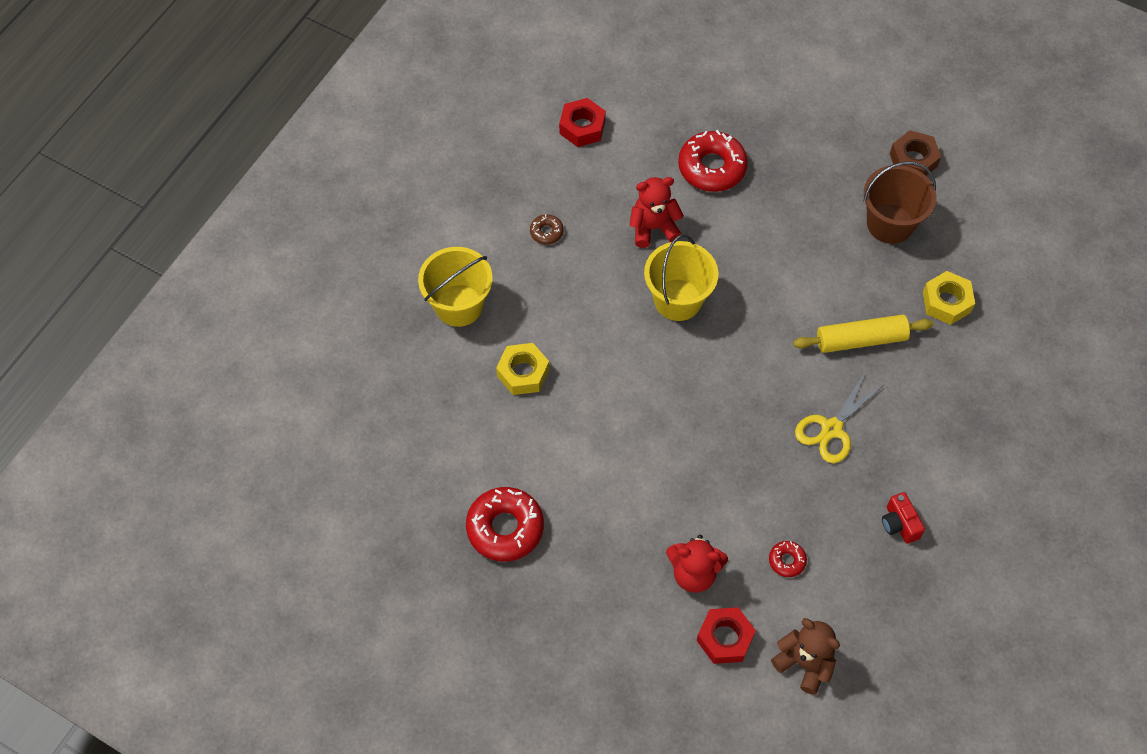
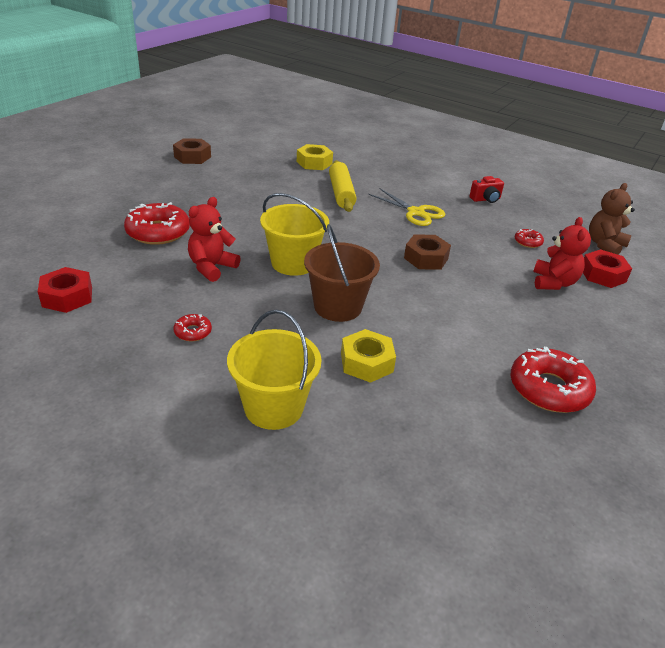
camera: 90 degrees left, 25 degrees down
(546, 232) = (193, 332): brown donut -> red donut
(653, 228) = (212, 267): red teddy bear -> red teddy bear turned 45 degrees clockwise
(718, 434) = (426, 258): none -> brown nut
(890, 223) = (244, 171): brown bucket -> brown bucket (338, 306)

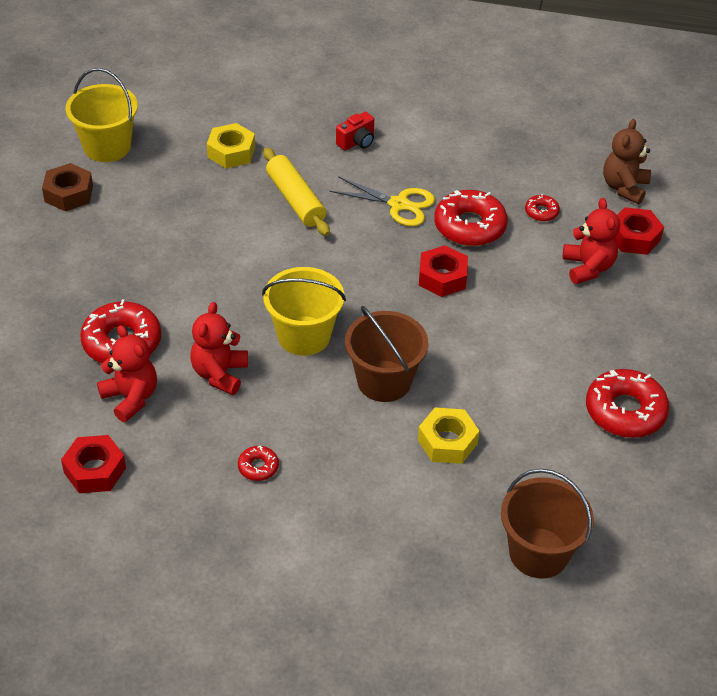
camera: 20 degrees left, 10 degrees up
(135, 263) = (131, 398): none -> red teddy bear
(273, 407) = (389, 523): yellow bucket -> yellow bucket (107, 147)
(405, 481) = (538, 553): none -> brown bucket
(426, 258) = (442, 277): brown nut -> red nut
(464, 236) = (469, 226): none -> red donut
(486, 199) = (469, 152): red camera -> red camera (357, 142)

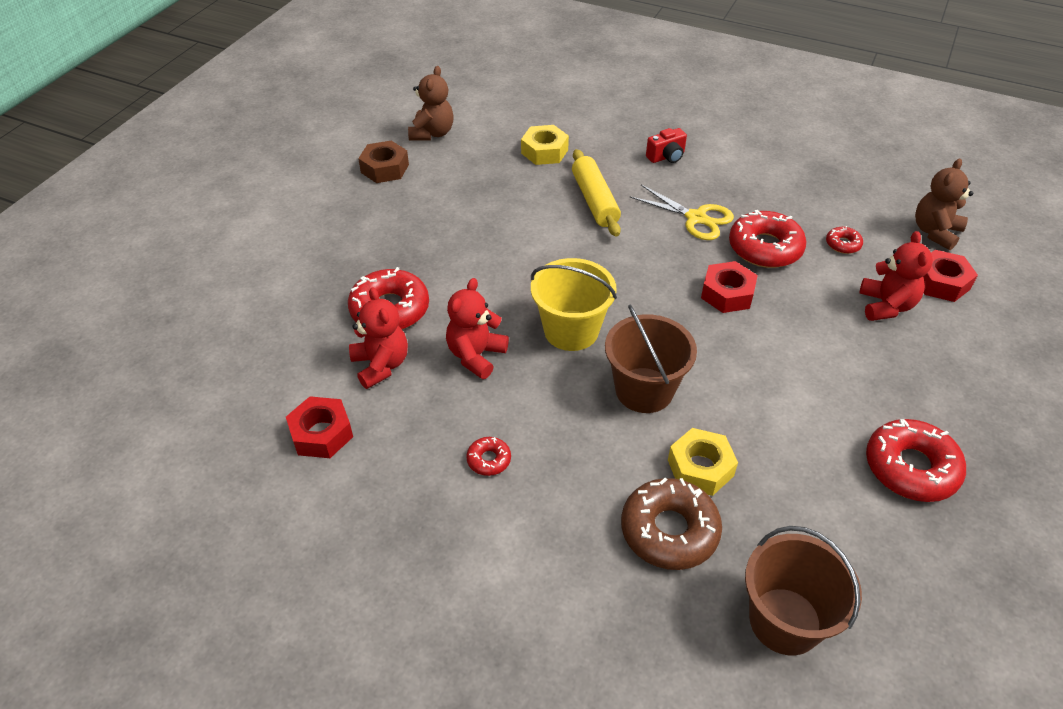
camera: 15 degrees right, 0 degrees up
(107, 147) = (432, 133): yellow bucket -> brown teddy bear
(431, 499) = (669, 531): none -> brown donut

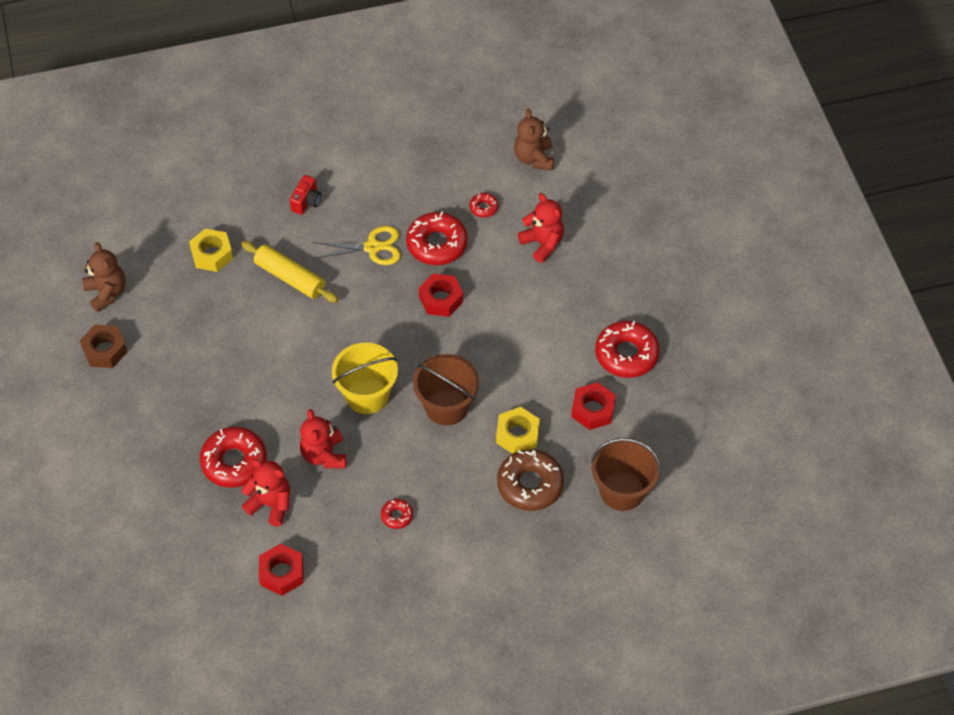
camera: 40 degrees left, 10 degrees up
(941, 282) = (563, 201): red nut -> red nut (593, 410)

